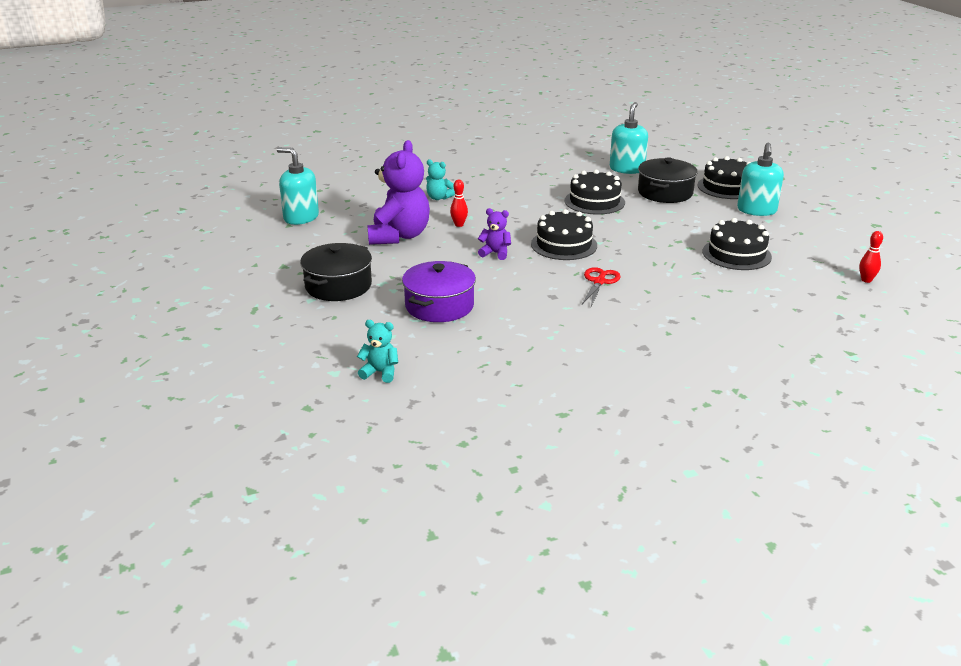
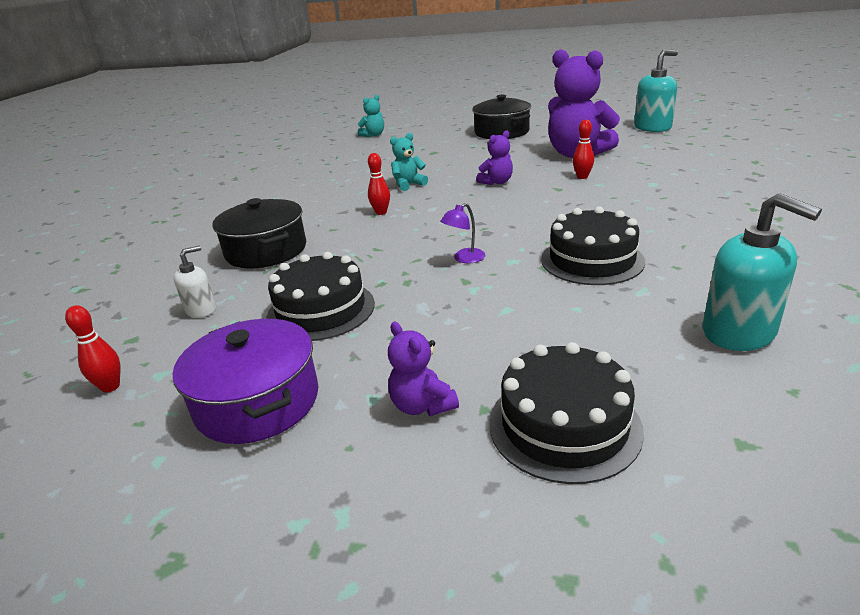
camera: 125 degrees right, 0 degrees up
(438, 198) = (671, 177): turquoise teddy bear -> turquoise teddy bear (408, 185)
(439, 306) = (429, 154): purple pot -> purple pot (257, 401)
(564, 245) = (479, 214): black cake -> none
(599, 282) = (381, 212): red scissors -> red bowling pin
(633, 233) = (464, 259): none -> purple lamp
(665, 193) = (586, 332): black pot -> black pot (266, 250)
(756, 210) = (422, 405): turquoise soap dispenser -> purple teddy bear
(791, 290) = (201, 310): none -> white soap dispenser

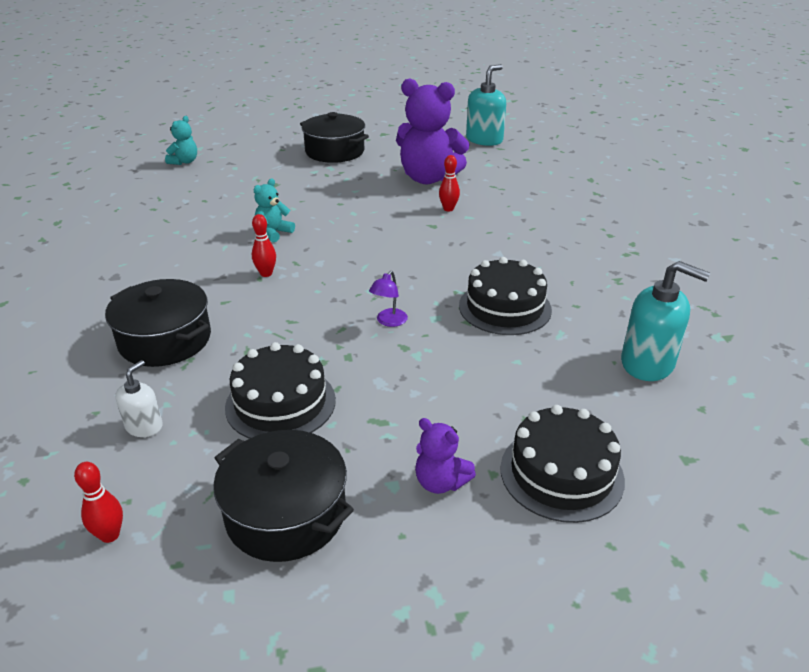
camera: 25 degrees left, 5 degrees up
(257, 401) = (286, 513): purple pot -> black pot
(496, 182) = (367, 222): purple teddy bear -> none

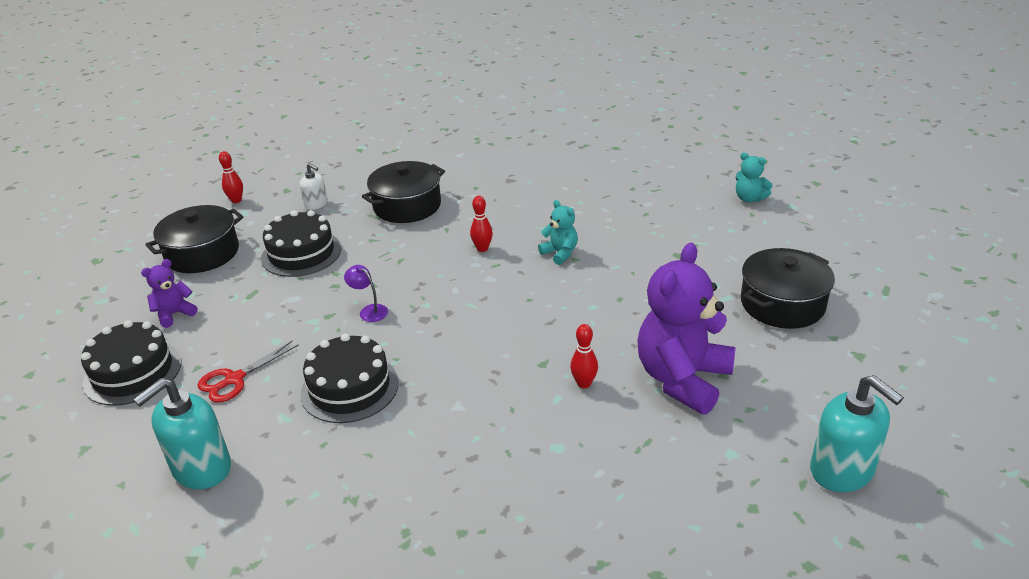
camera: 105 degrees right, 0 degrees up
(530, 382) = (234, 379): none -> red scissors

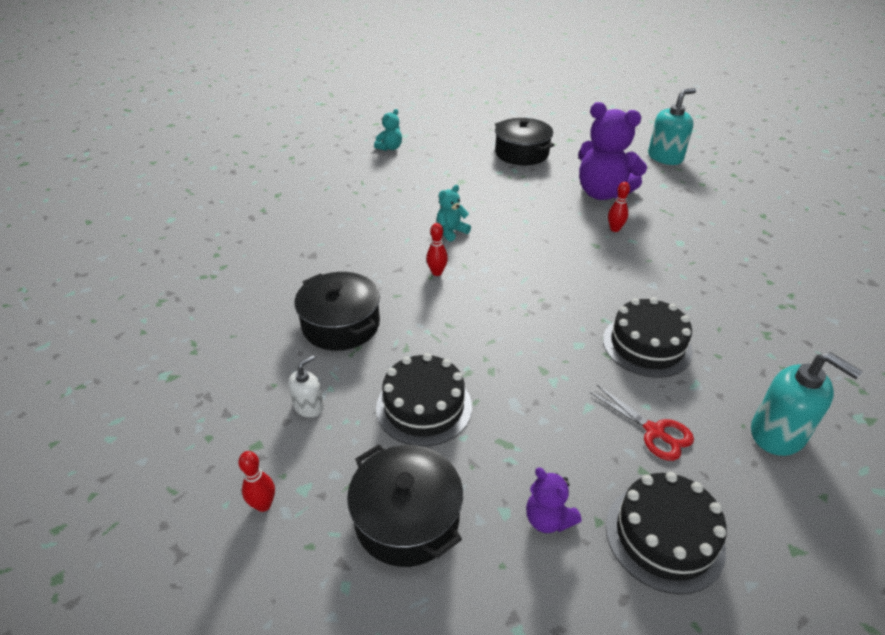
camera: 90 degrees left, 5 degrees up
(369, 311) = (535, 341): purple lamp -> none

